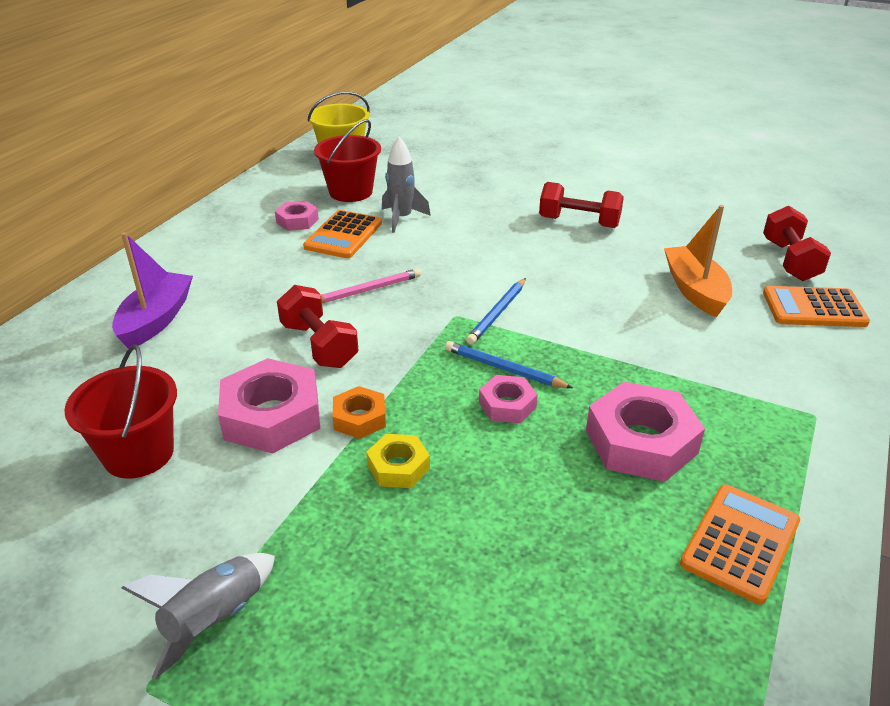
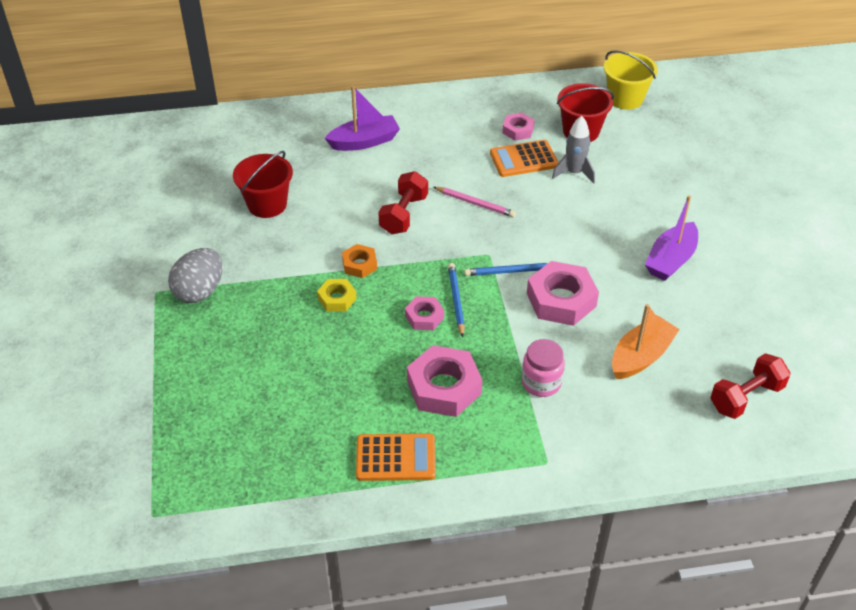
camera: 55 degrees right, 10 degrees up
(215, 620) = (200, 291): grey rocket -> grey egg
(272, 416) = (332, 232): pink nut -> pink nut (561, 300)
(579, 222) = (671, 260): red dumbbell -> purple boat
(687, 365) = (541, 382): none -> pink jar
(814, 308) = (685, 429): orange calculator -> none

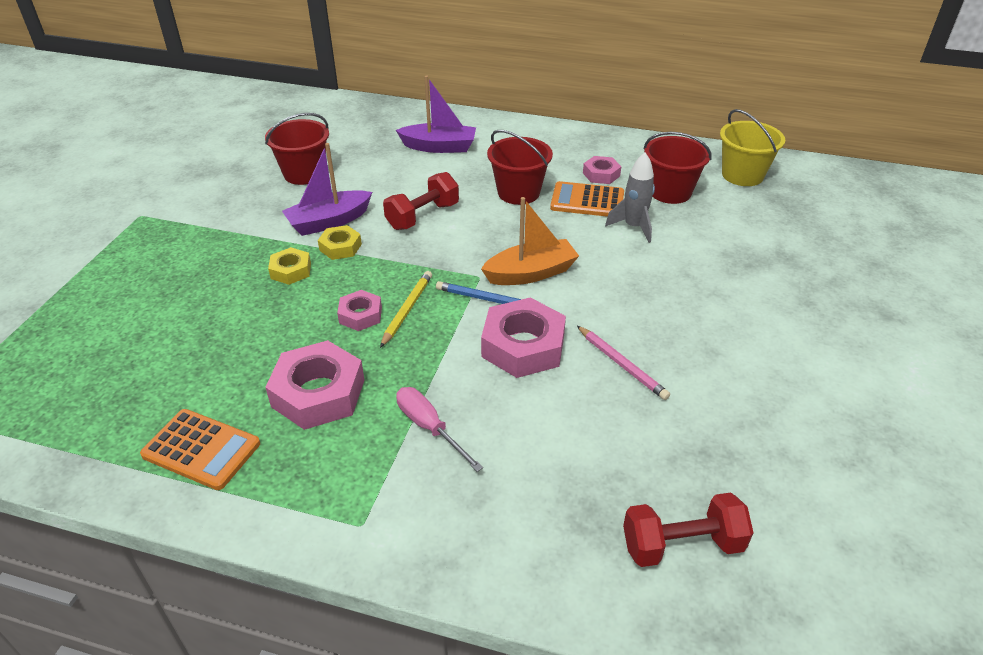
camera: 25 degrees right, 5 degrees down
(200, 291) = (176, 226): grey egg -> none
(359, 264) = (340, 247): orange nut -> yellow nut
(456, 300) = (407, 310): blue pencil -> yellow pencil
(464, 168) = (518, 193): none -> red bucket
(475, 203) = (503, 226): pink pencil -> pink pencil (622, 364)
(541, 382) = (429, 427): pink jar -> pink screwdriver
(641, 356) = (573, 441): orange boat -> orange boat (531, 273)
(671, 260) = (688, 345): purple boat -> purple boat (329, 222)

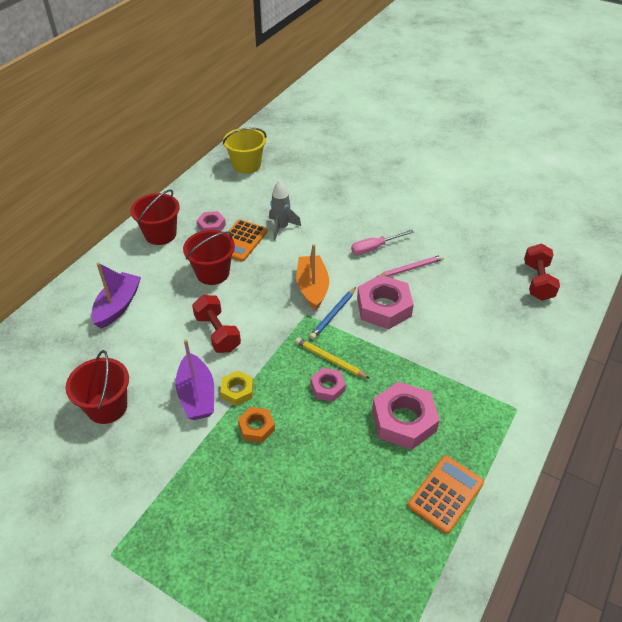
camera: 75 degrees left, 5 degrees up
(291, 270) = (256, 427): yellow nut -> orange nut
(429, 427) = (445, 365): pink screwdriver -> pink screwdriver (374, 248)
(670, 192) = (249, 201): red bucket -> red bucket (160, 234)

